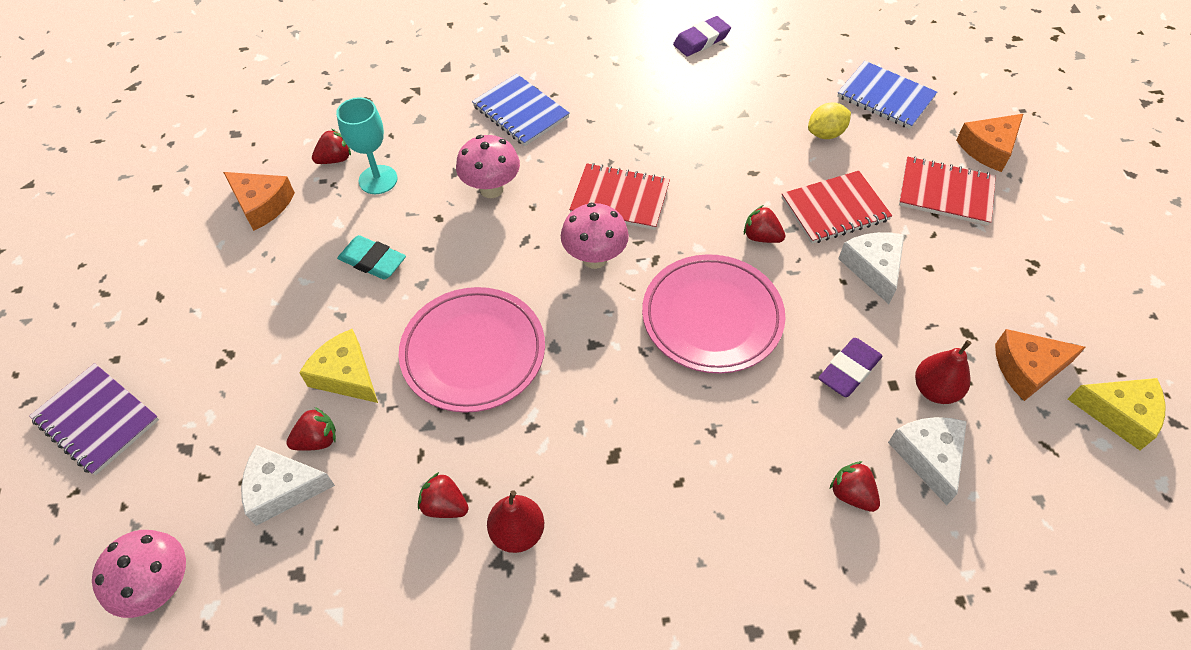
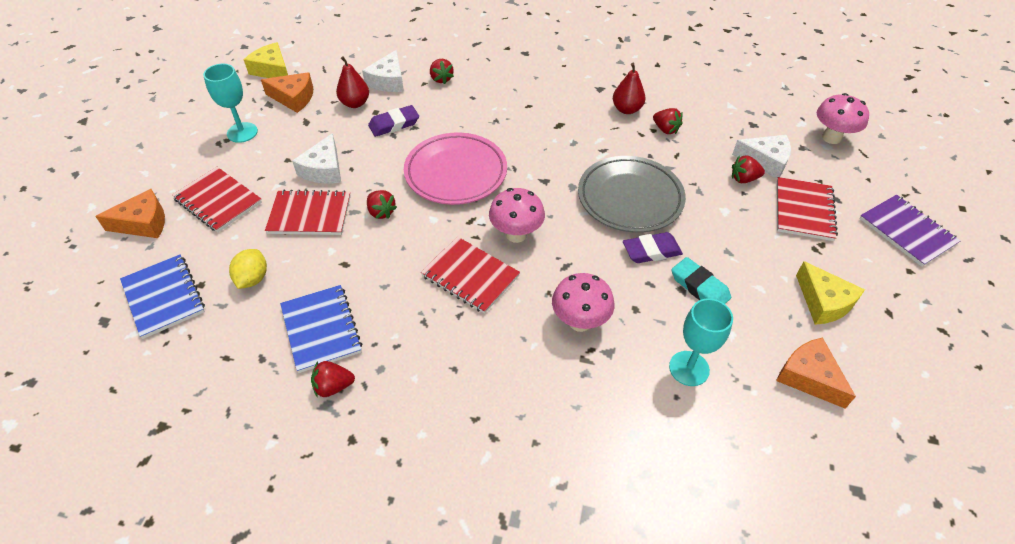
camera: 160 degrees left, 5 degrees down
(235, 410) = (803, 210): none -> red notebook
(335, 159) = (733, 410): red strawberry -> red strawberry (333, 386)
(346, 375) = (724, 210): yellow cheese -> yellow cheese (823, 302)
(473, 353) = (630, 198): pink plate -> grey plate
(520, 112) = (520, 405): blue notebook -> blue notebook (321, 329)
(701, 40) = (267, 440): purple eraser -> purple eraser (651, 251)
(825, 134) = (253, 279): yellow lemon -> yellow lemon turned 75 degrees counterclockwise
(1025, 287) = (242, 132): none -> turquoise goblet

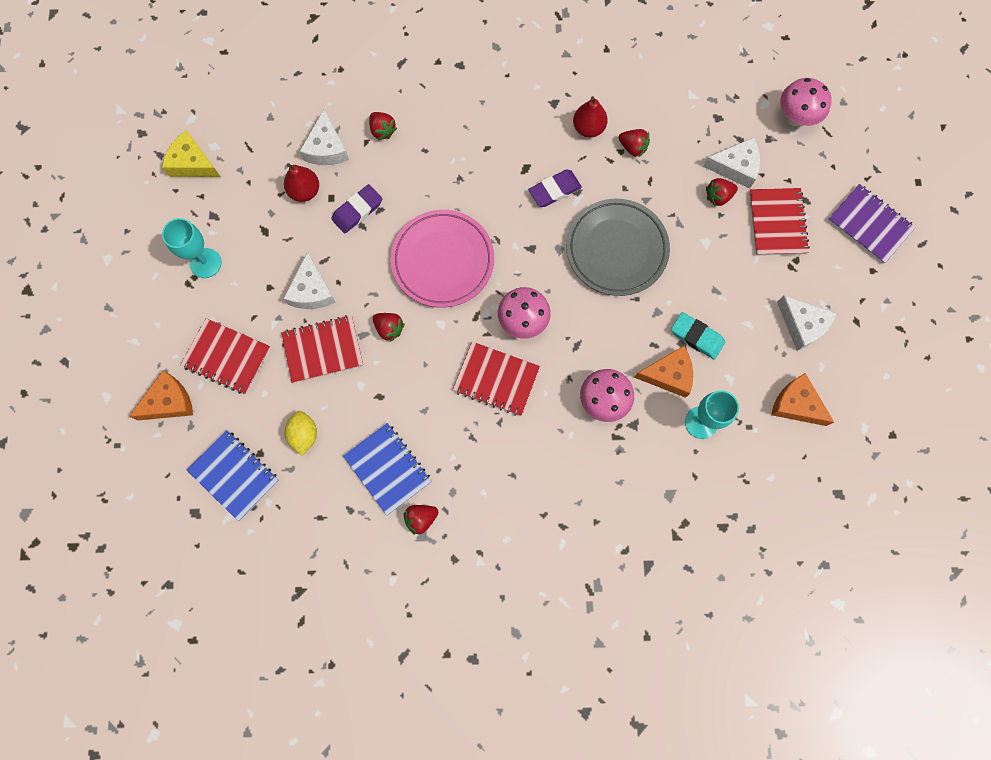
camera: 15 degrees left, 25 degrees up
(294, 98) = (236, 200): orange cheese -> orange cheese (668, 375)
(651, 251) = (648, 308): purple eraser -> purple eraser (554, 190)
(823, 302) = (802, 325): yellow cheese -> white cheese

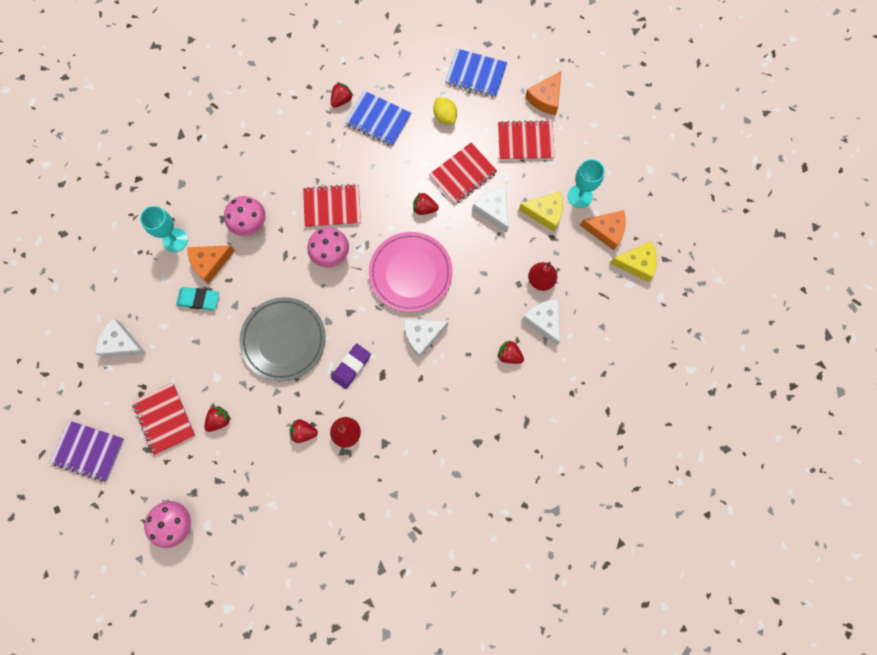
camera: 155 degrees right, 0 degrees up
(256, 261) = (545, 213): none -> yellow cheese
(357, 211) = (493, 283): purple eraser -> none
(735, 167) = (213, 453): white cheese -> white cheese (422, 336)
(796, 404) = (110, 282): orange cheese -> orange cheese (606, 231)

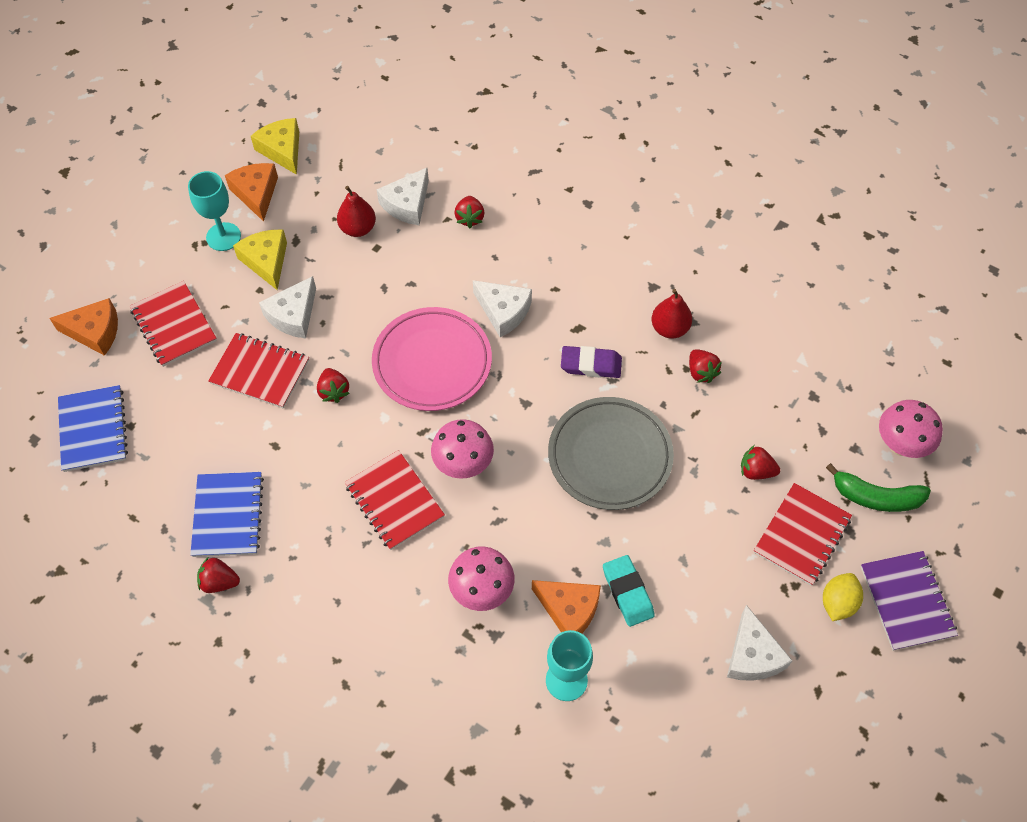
camera: 120 degrees left, 15 degrees down
(156, 481) = (876, 497): none -> green banana
(445, 116) = (181, 435): yellow lemon -> yellow lemon (838, 603)

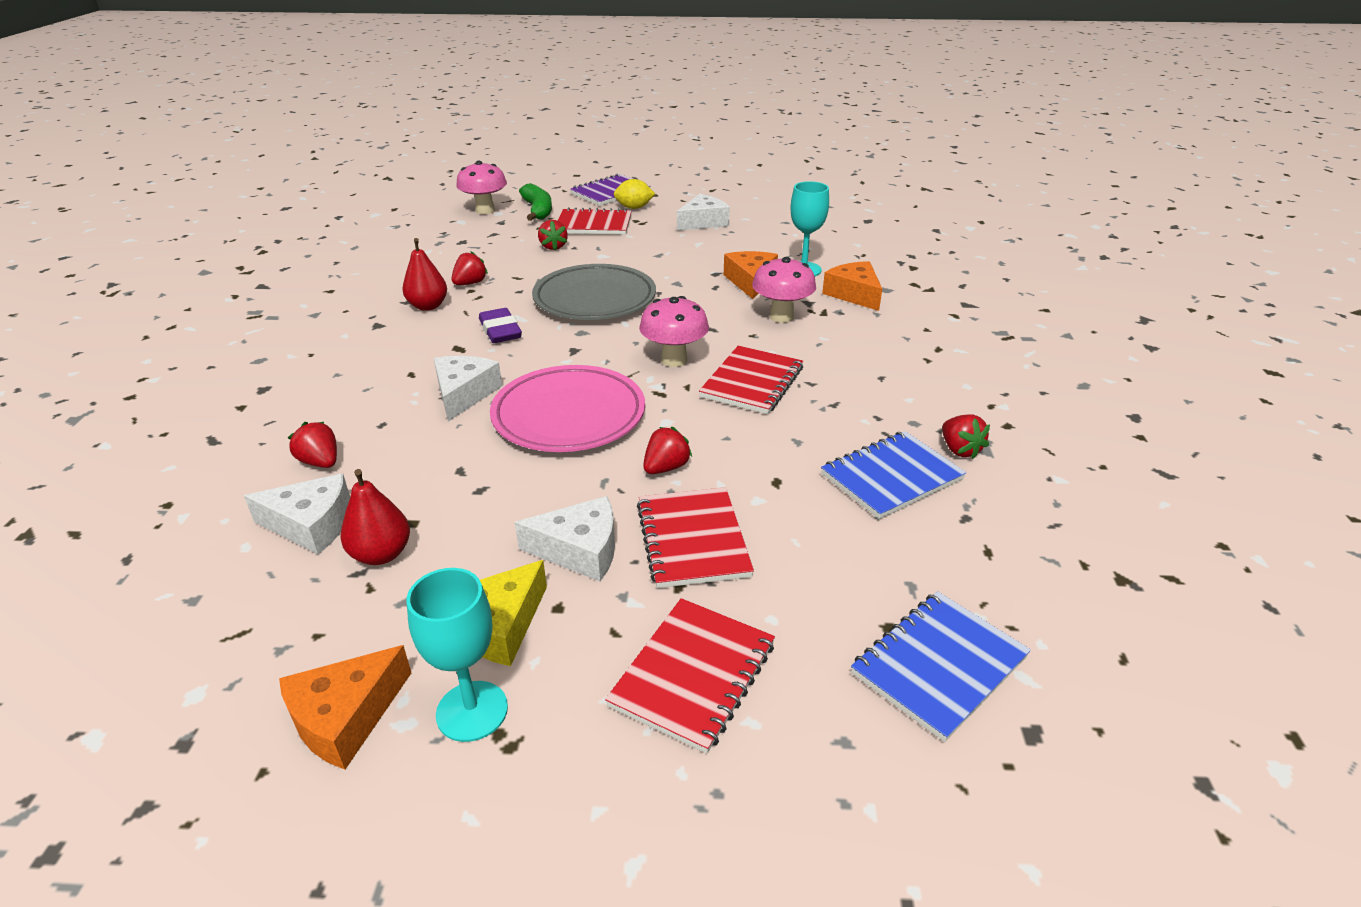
camera: 120 degrees left, 25 degrees down
(95, 332) = (791, 783): orange cheese -> orange cheese (854, 294)
(282, 150) = (211, 735): yellow cheese -> none
(469, 218) = (320, 462): red strawberry -> red strawberry turned 105 degrees counterclockwise
(627, 592) = (709, 266): turquoise eraser -> none

